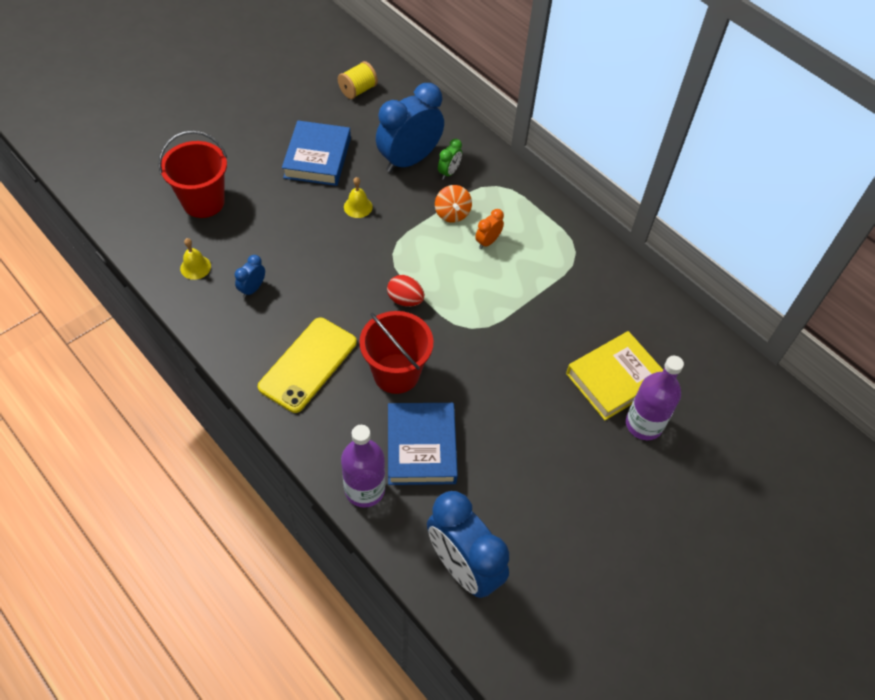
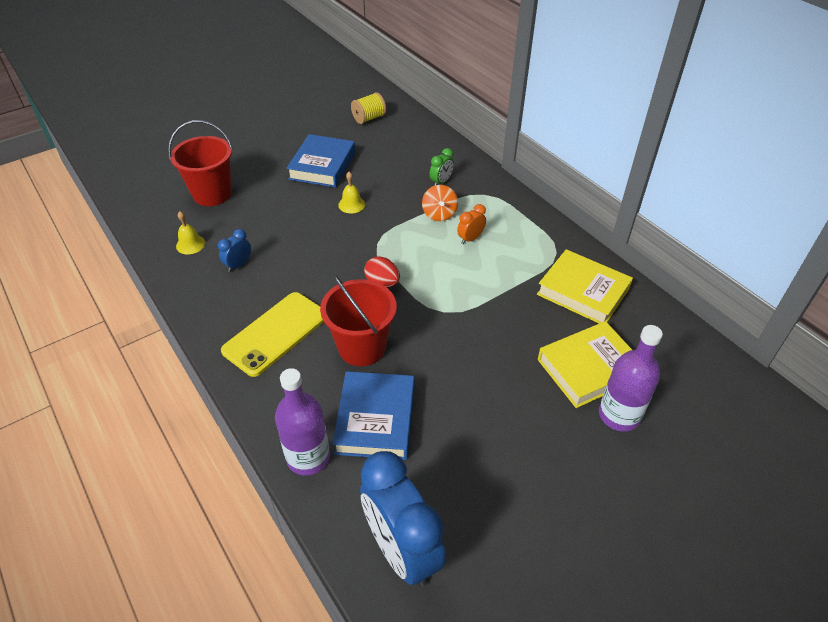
camera: 10 degrees right, 10 degrees down
(409, 160) = (405, 171): blue clock -> none
(604, 296) = (583, 292): none -> yellow book

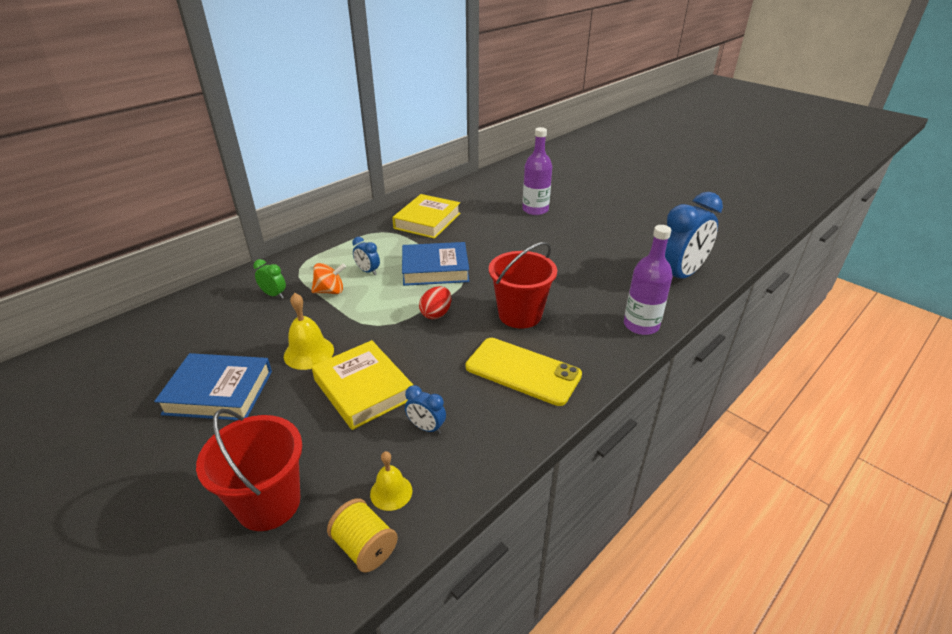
camera: 100 degrees left, 10 degrees down
(351, 204) = (309, 352): yellow bell -> yellow bell, size x1.51
(369, 118) = (108, 367): yellow spool -> yellow spool (365, 547)
(376, 419) = (588, 298): blue book -> blue book (435, 269)
(470, 239) = (368, 271): orange clock -> blue clock
(589, 368) = (501, 218): yellow book -> yellow book (363, 389)

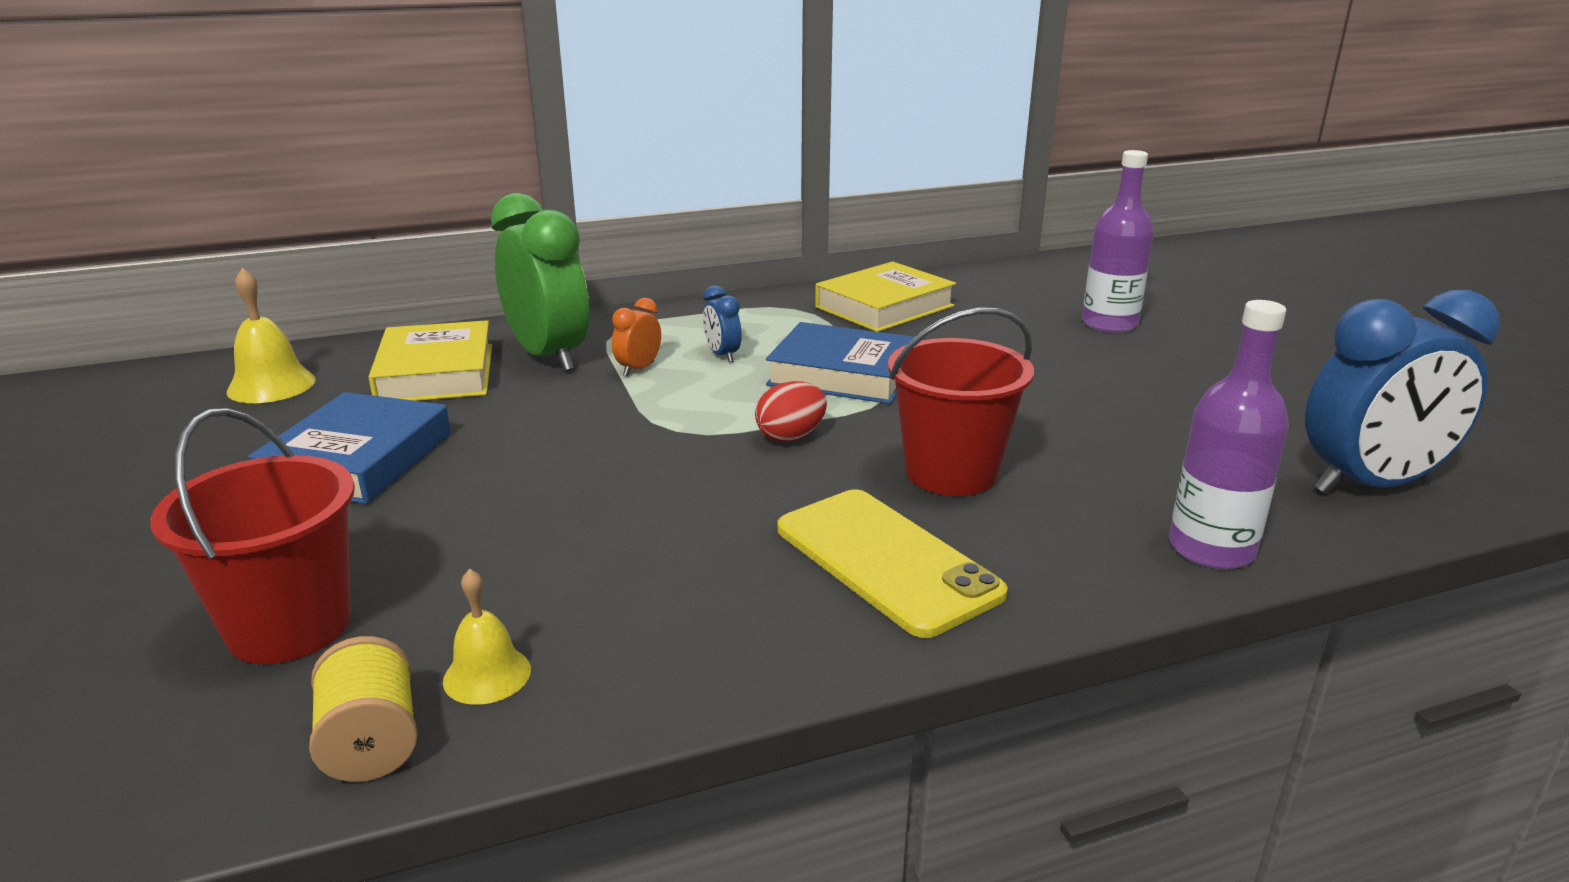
camera: 25 degrees right, 10 degrees down
(219, 392) = (358, 459): blue book -> blue book turned 75 degrees clockwise
(274, 295) = (549, 356): green clock -> green clock, size x2.29
(309, 352) = (533, 441): yellow bell -> yellow bell (271, 385)
(330, 291) = (638, 369): orange spinning top -> orange clock
(363, 389) = (574, 512): yellow book -> yellow book (436, 373)
(426, 427) = (631, 597): blue clock -> none

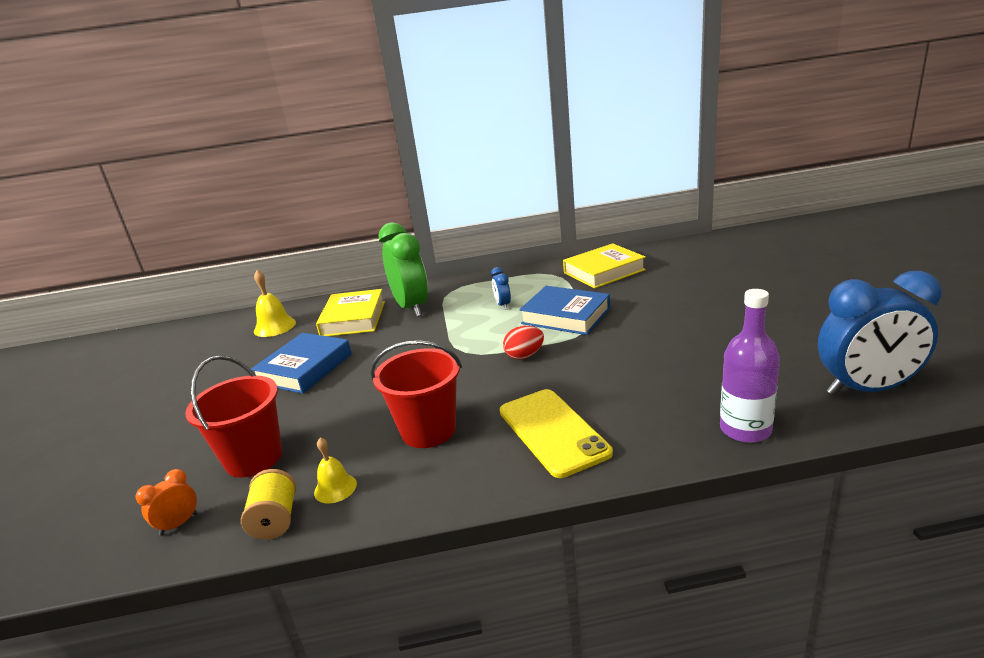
camera: 15 degrees right, 0 degrees up
(638, 369) = (455, 314): orange clock -> orange clock (179, 524)
(951, 473) = (607, 378): red bucket -> red bucket (428, 430)
(1109, 324) = (738, 279): purple bottle -> none

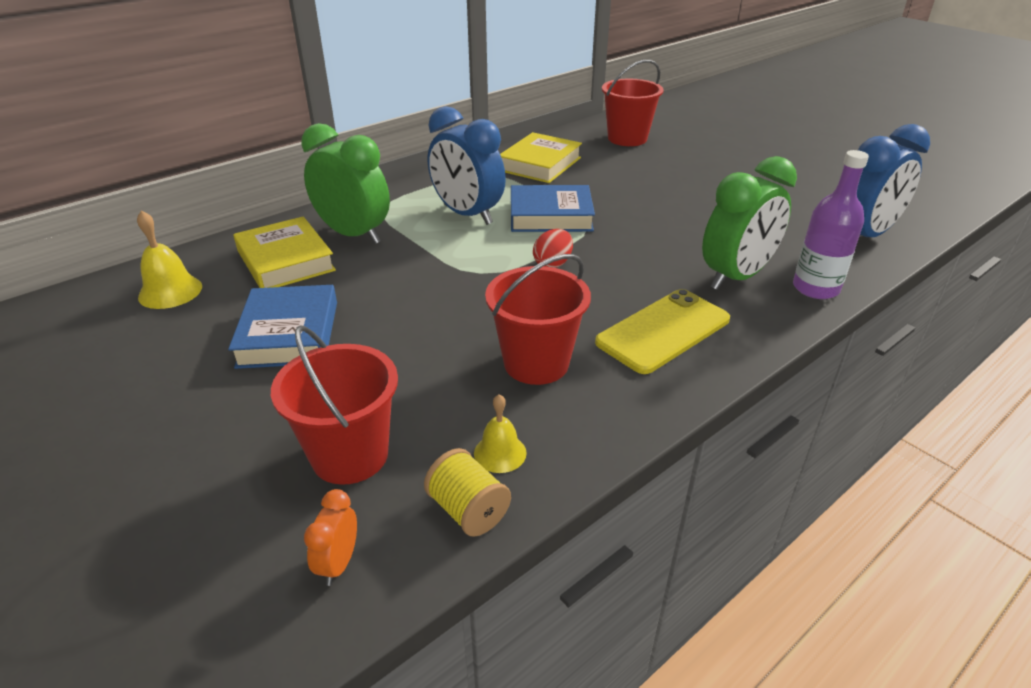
camera: 35 degrees left, 10 degrees up
(503, 305) = (467, 215): blue clock -> blue clock, size x2.29
(552, 432) = (663, 331): yellow phone -> yellow phone turned 75 degrees counterclockwise
(673, 401) = (736, 277): none -> green clock
(708, 257) = (627, 138): none -> red bucket

